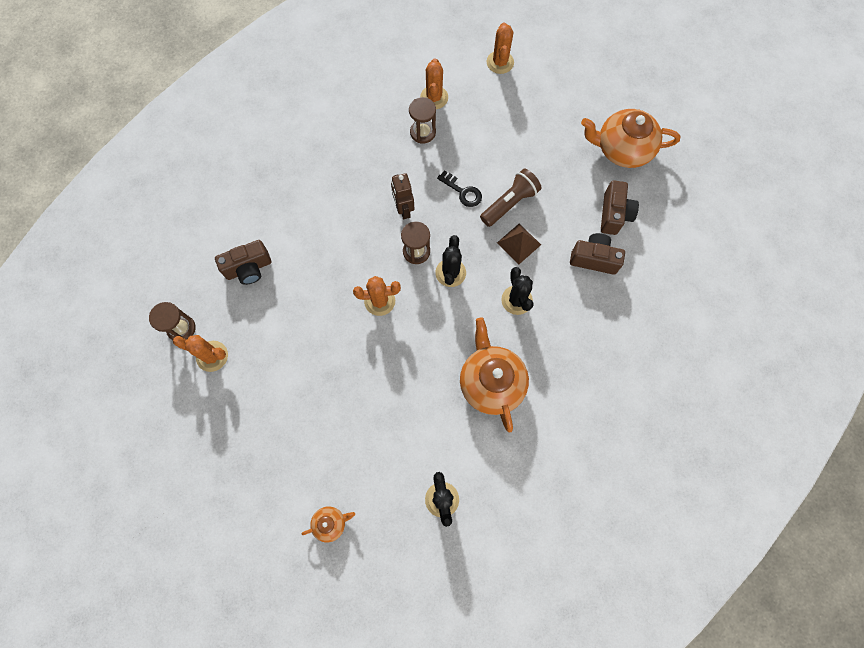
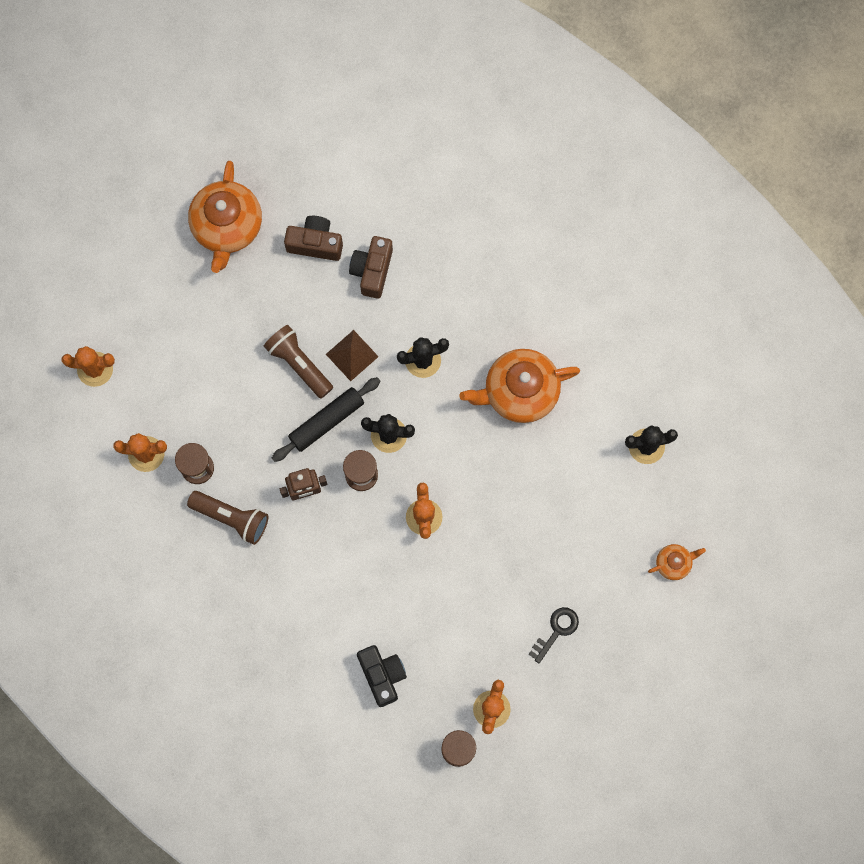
camera: 90 degrees left, 5 degrees up
(248, 268) = (382, 675): brown camera -> black camera
(330, 523) = (673, 563): orange teapot -> orange teapot turned 90 degrees clockwise
(382, 157) = (231, 518): none -> brown flashlight
(461, 225) = (327, 421): none -> black rolling pin
(462, 192) = (282, 419): black key -> black key (556, 631)

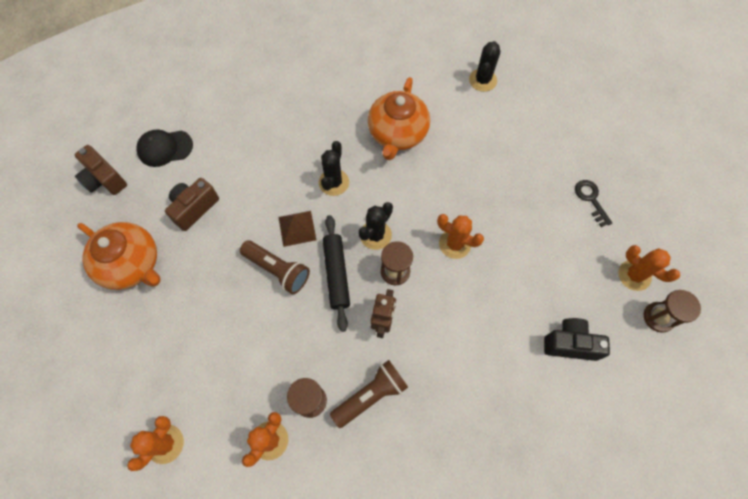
camera: 60 degrees left, 10 degrees down
(299, 364) = (277, 270): brown flashlight -> brown flashlight turned 135 degrees counterclockwise
(362, 168) = (165, 148): none -> black cap
(372, 270) = (243, 181): brown camera -> brown camera (104, 179)
(673, 563) = (575, 104): orange teapot -> none

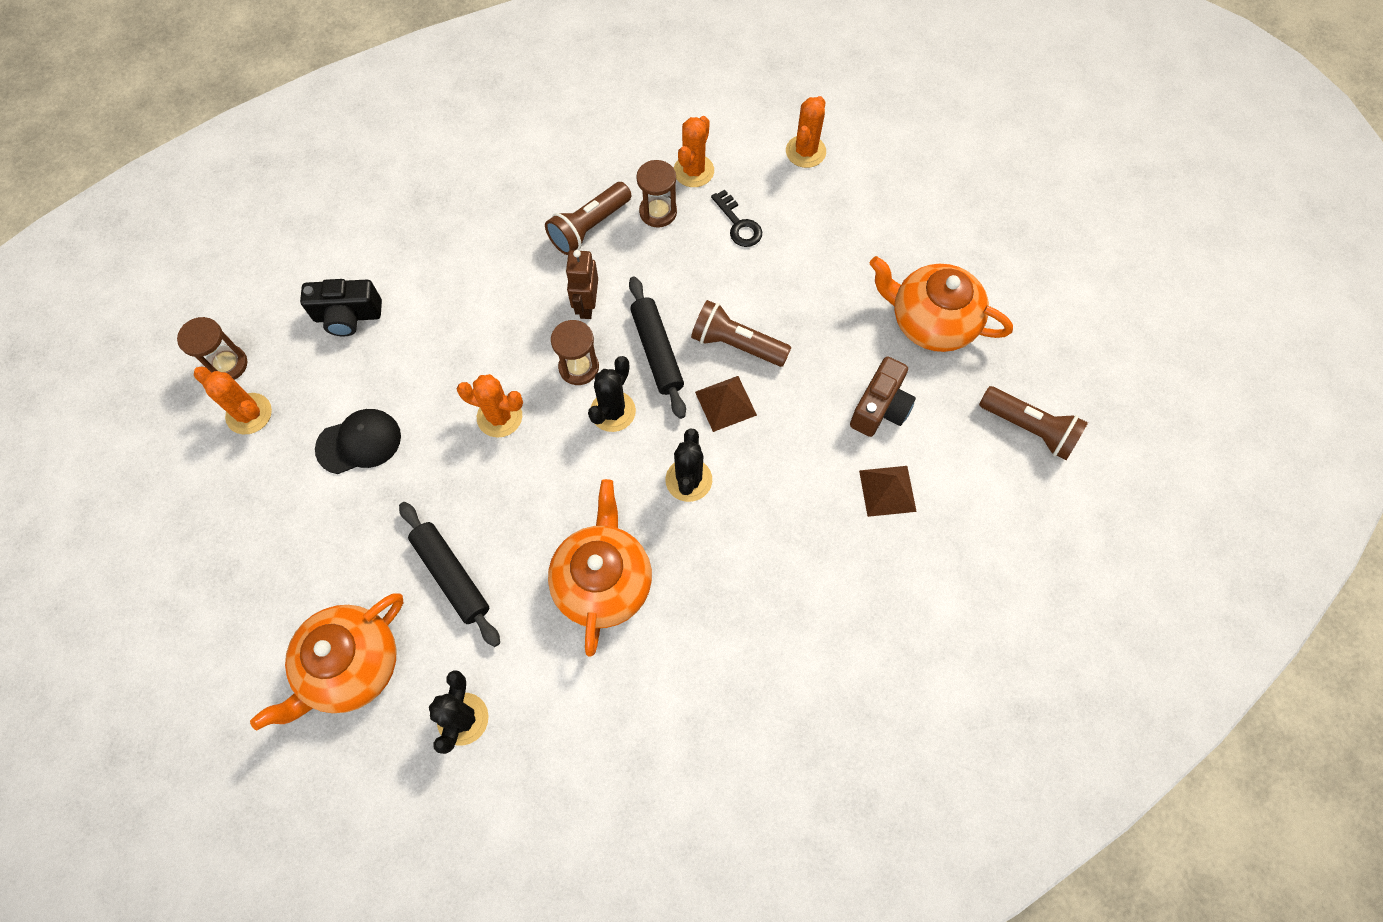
camera: 170 degrees right, 0 degrees up
(104, 179) = (1029, 428): brown camera -> brown flashlight
(165, 148) = (964, 493): black cap -> black cap (359, 442)
(211, 157) = (887, 490): none -> brown pyramid
(488, 150) = (451, 576): none -> black rolling pin
(546, 113) = (350, 666): none -> orange teapot
(591, 199) = (294, 517): black key -> black key (738, 224)

